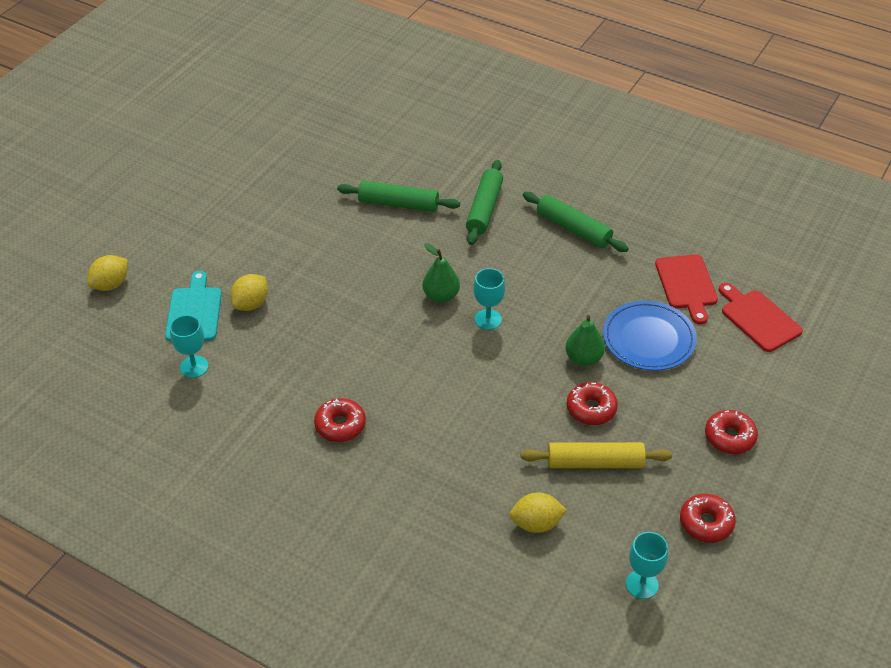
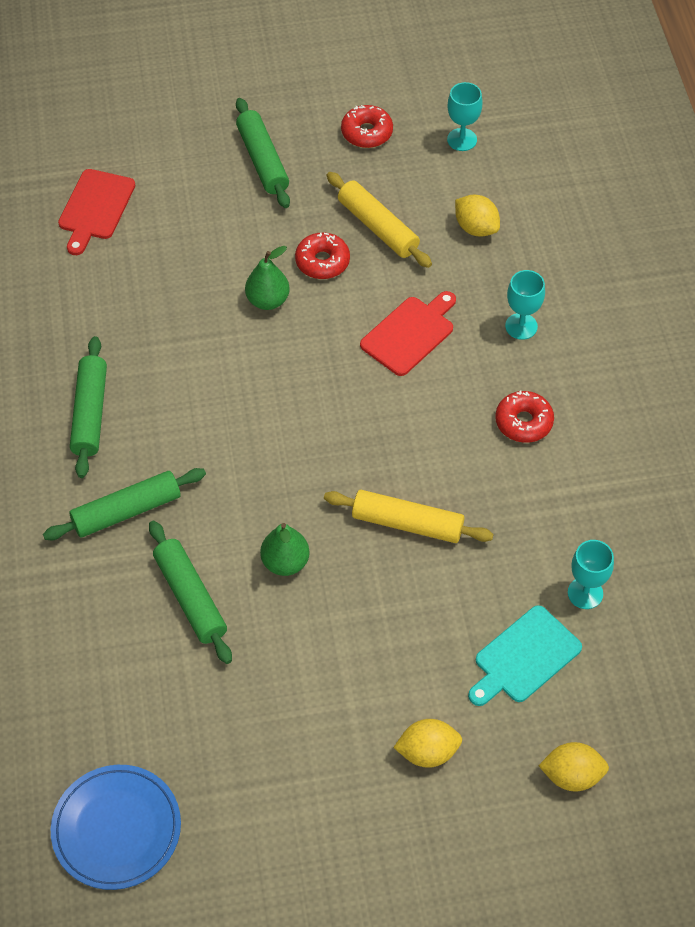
camera: 130 degrees left, 10 degrees up
(251, 304) = (463, 614): yellow lemon -> yellow lemon (427, 752)
(336, 318) = (407, 523): none -> yellow rolling pin
(441, 296) = (293, 459): green pear -> green pear (285, 562)
(488, 319) = (288, 400): turquoise goblet -> turquoise goblet (521, 326)
(648, 339) = (197, 269): blue plate -> blue plate (116, 829)
(686, 285) = (95, 280): red cutting board -> red cutting board (410, 334)
(729, 437) = (263, 160): red donut -> green rolling pin

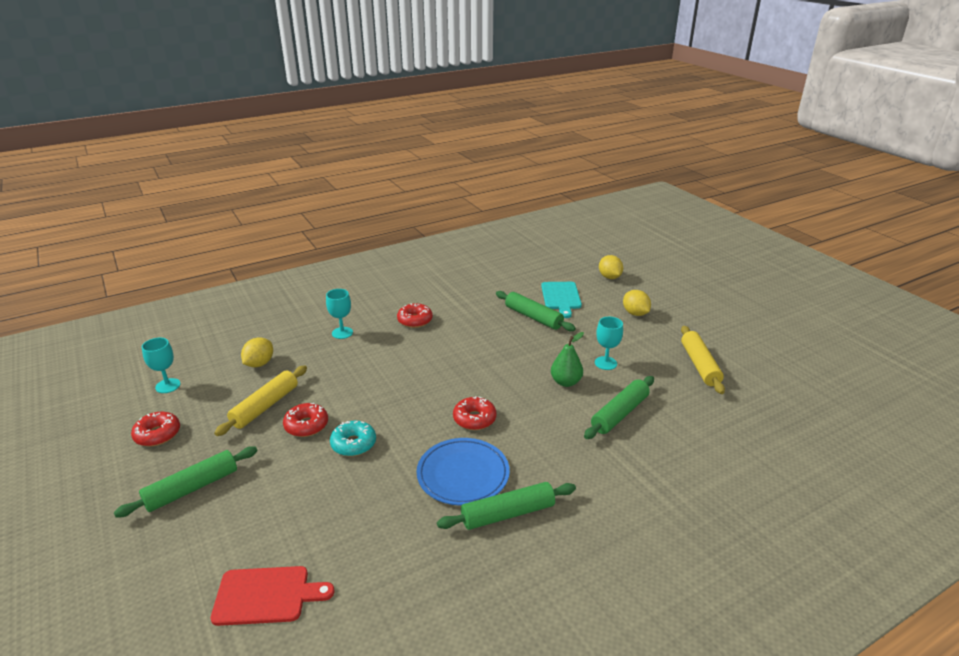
camera: 110 degrees left, 25 degrees down
(116, 829) = (782, 401): blue plate -> blue plate (463, 474)
(126, 511) = (579, 463): green rolling pin -> green rolling pin (533, 317)
(257, 429) = (474, 419): none -> red donut
(267, 300) = (353, 444): green pear -> turquoise donut
(407, 523) = (508, 345): yellow rolling pin -> yellow rolling pin (700, 365)
(410, 334) = (363, 372): red cutting board -> none
(524, 657) = (561, 297): turquoise cutting board -> turquoise cutting board turned 60 degrees clockwise
(585, 593) = (512, 287): turquoise goblet -> turquoise goblet (605, 363)

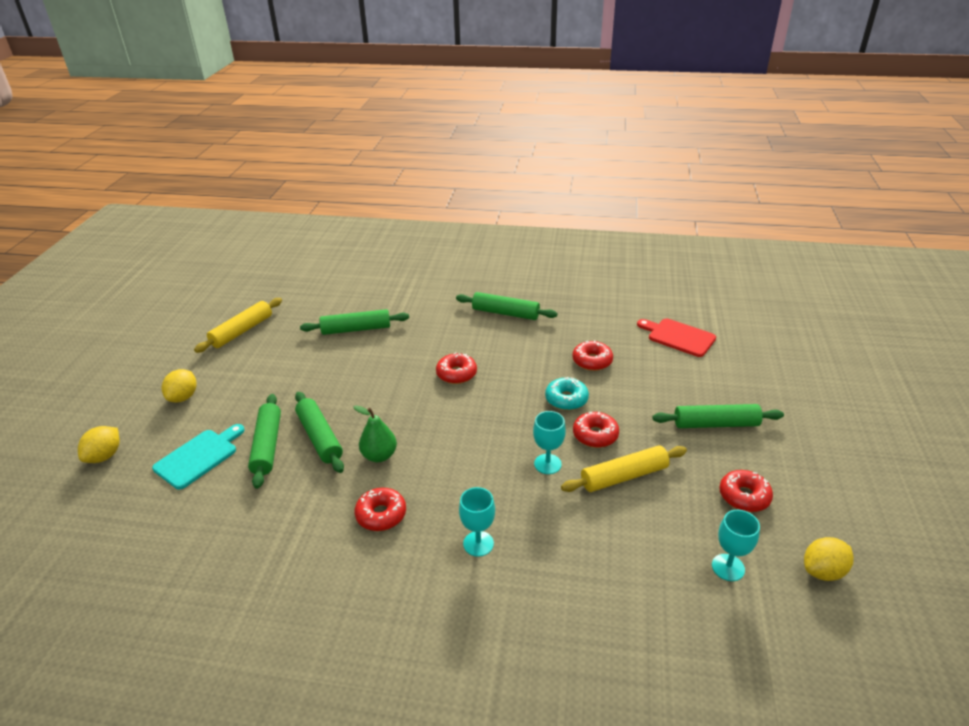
camera: 140 degrees left, 5 degrees up
(259, 364) = (605, 544): yellow lemon -> yellow lemon (823, 571)
(356, 499) = (592, 361): none -> red donut
(463, 474) = (508, 343): blue plate -> none
(509, 334) = (320, 437): none -> green rolling pin
(565, 382) = (351, 367): green pear -> green pear (379, 456)
(605, 363) = (297, 366): turquoise goblet -> turquoise goblet (547, 464)

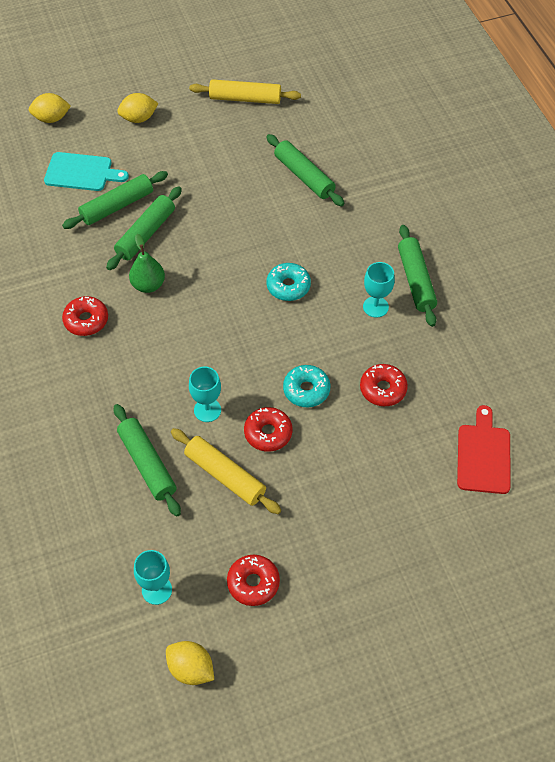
camera: 60 degrees right, 20 degrees up
(456, 374) = (288, 286): red donut -> turquoise donut
(478, 543) = (90, 399): turquoise goblet -> turquoise goblet (375, 307)
(715, 424) = (347, 532): green rolling pin -> green rolling pin (147, 464)

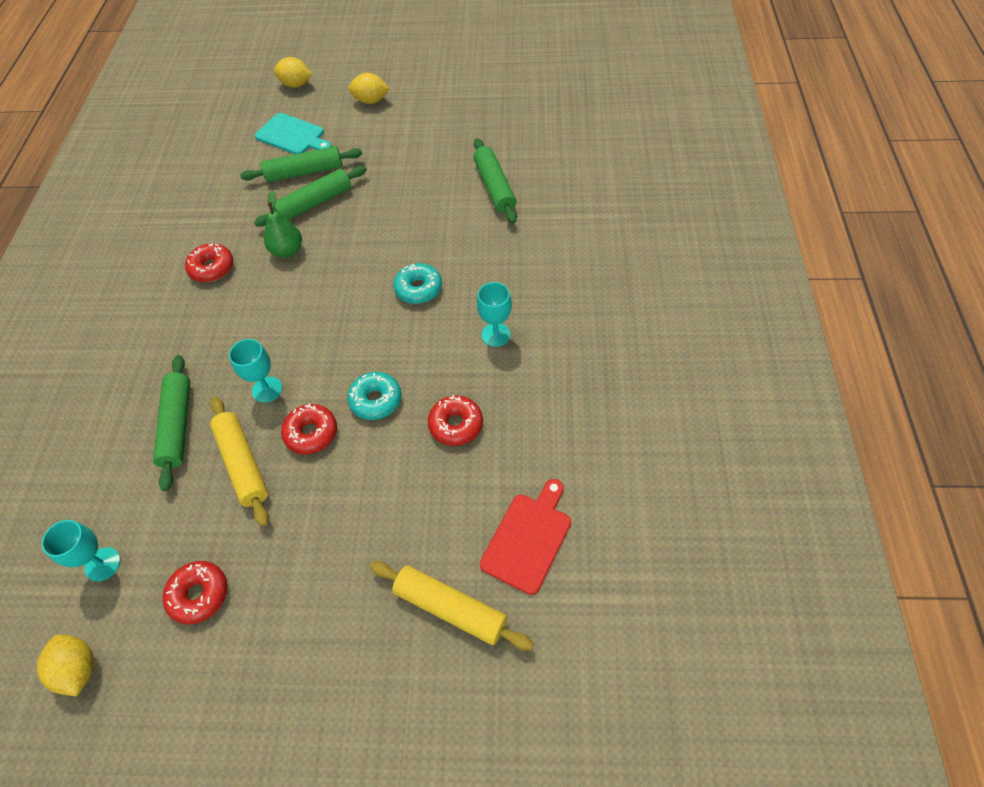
camera: 25 degrees right, 0 degrees up
(245, 98) = (478, 104): yellow rolling pin -> yellow rolling pin (450, 608)
(415, 280) = (553, 319): green rolling pin -> none

